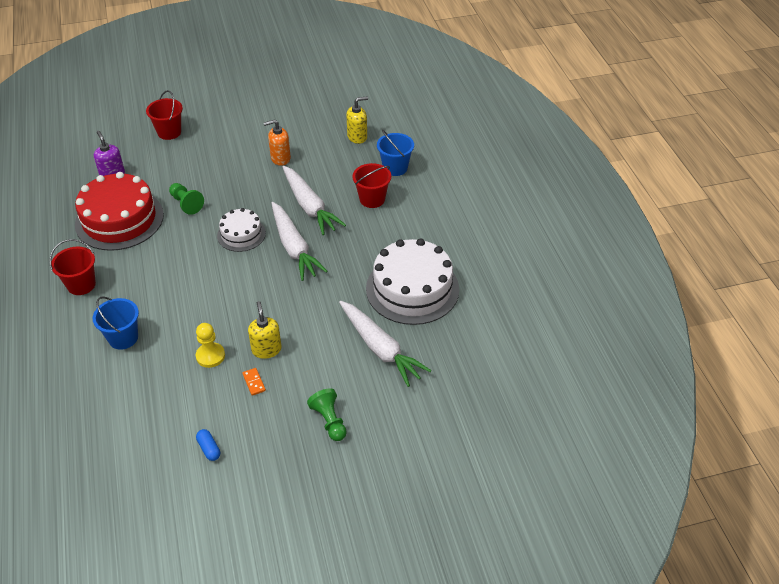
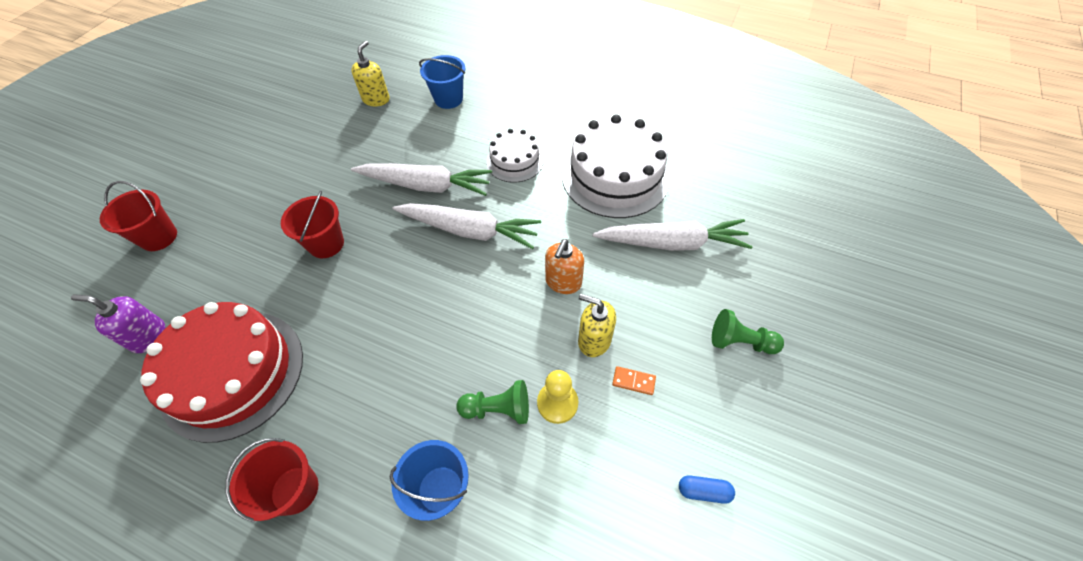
camera: 50 degrees left, 10 degrees up
(186, 204) = (293, 287): green pawn -> green pawn (498, 409)
(241, 234) = (400, 264): white cake -> white cake (515, 161)
(280, 158) = (330, 168): orange soap dispenser -> orange soap dispenser (563, 282)
(372, 199) = (470, 136): red bucket -> red bucket (326, 244)

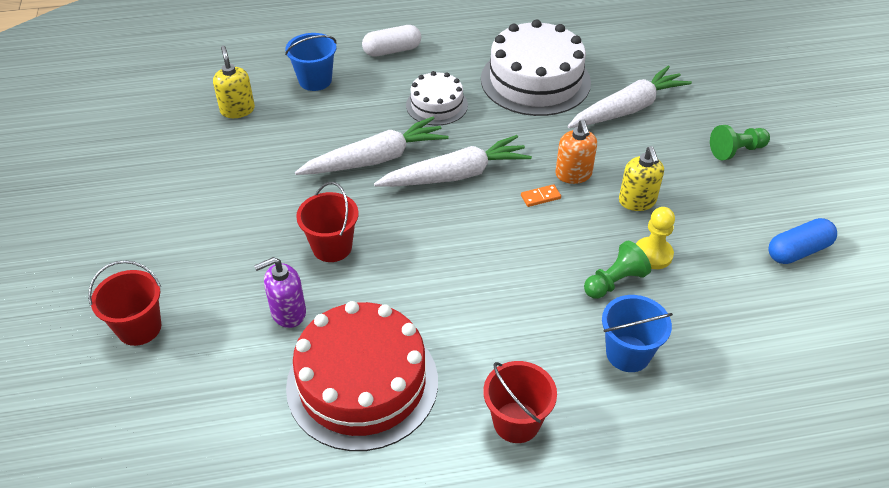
camera: 35 degrees left, 10 degrees down
(148, 336) = (238, 405): purple soap dispenser -> purple soap dispenser (288, 312)
(526, 98) = (392, 50): none -> white capsule
(594, 340) = (637, 201): yellow soap dispenser -> yellow soap dispenser turned 90 degrees counterclockwise
(633, 381) = (691, 212): orange domino -> orange domino (540, 197)
(703, 491) = (798, 251): blue capsule -> blue capsule, size x1.65

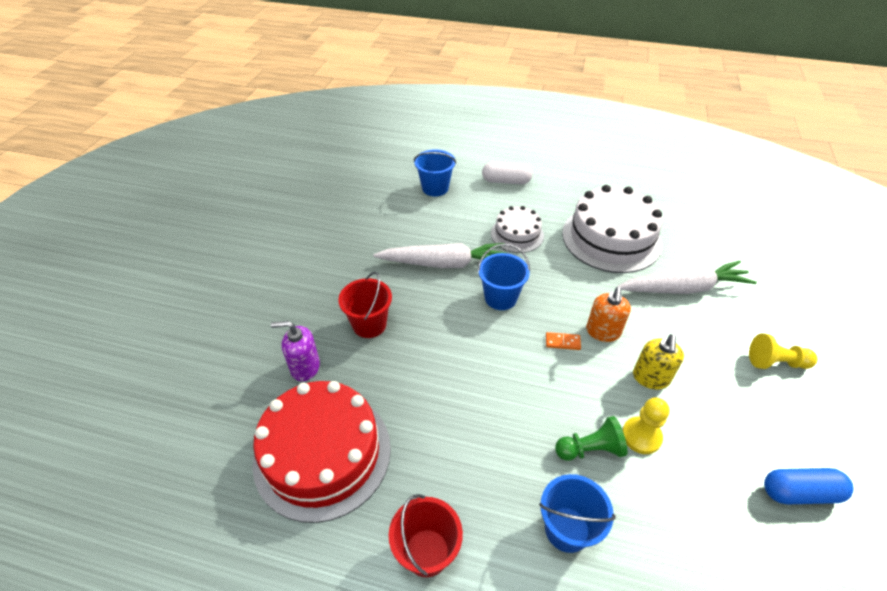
camera: 25 degrees right, 0 degrees up
(139, 328) = (198, 337): red bucket -> none
(237, 110) = (367, 194): yellow soap dispenser -> none
(456, 175) = (500, 298): white carrot -> blue bucket
(736, 151) = (776, 362): green pawn -> yellow pawn

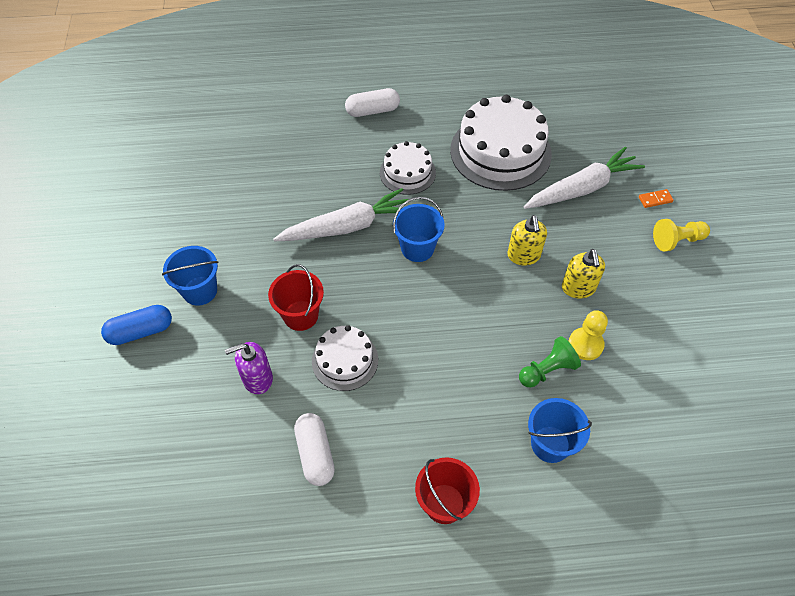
camera: 20 degrees left, 10 degrees up
(322, 453) = (315, 454): red cake -> white capsule
(390, 375) = (345, 360): none -> white cake
(435, 188) = (300, 139): blue bucket -> blue bucket (200, 291)
(562, 342) = (491, 277): orange domino -> orange domino (655, 199)
(603, 332) = (523, 255): orange soap dispenser -> yellow soap dispenser
(800, 492) = (718, 351): blue capsule -> blue capsule (141, 331)

